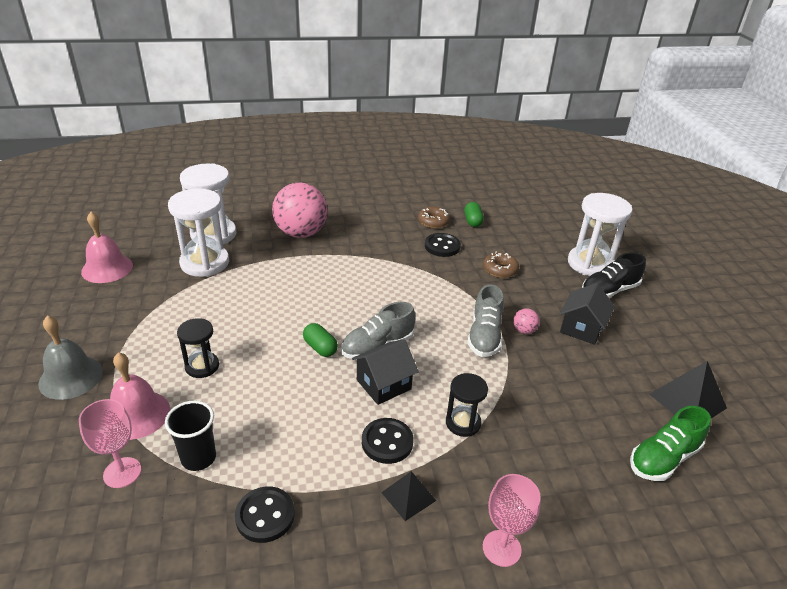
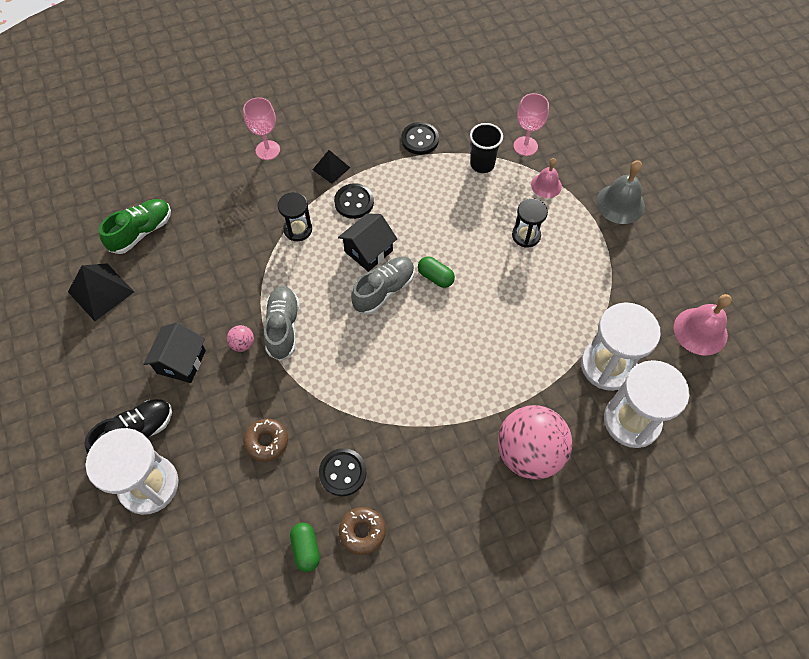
camera: 170 degrees right, 25 degrees up
(137, 414) = (546, 185): pink bell -> pink bell, size x0.64

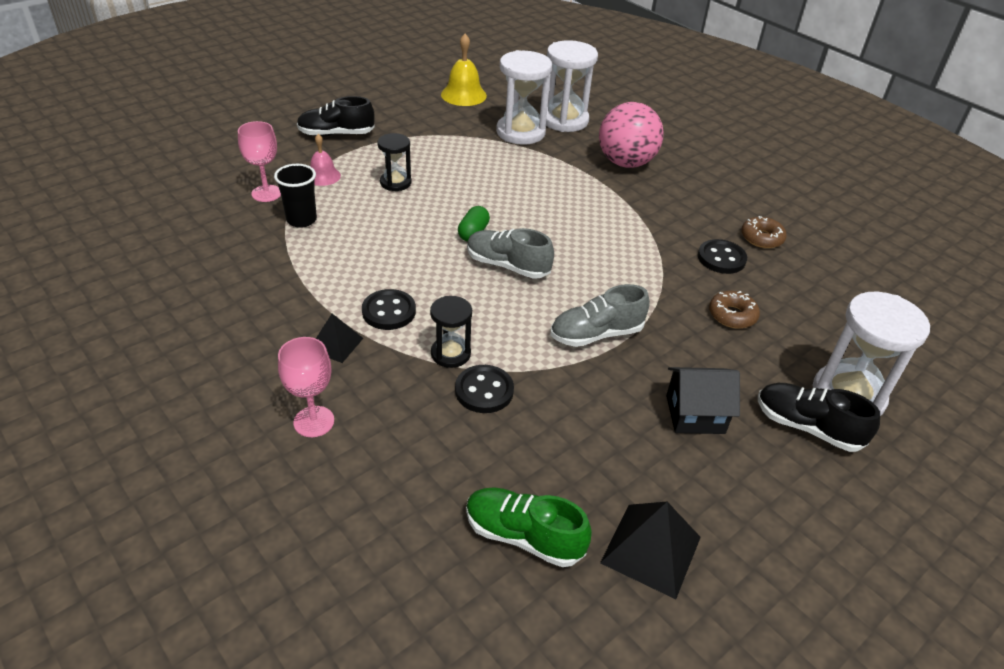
camera: 110 degrees left, 20 degrees down
(243, 344) = (637, 363): pink ball -> none
(306, 549) = (804, 267): green capsule -> none
(368, 251) = (459, 286): black house -> none
(420, 140) = (268, 272): black button -> black button (484, 391)
(620, 203) = (336, 134): grey bell -> black shoe
(700, 331) = (463, 95): pink bell -> yellow bell

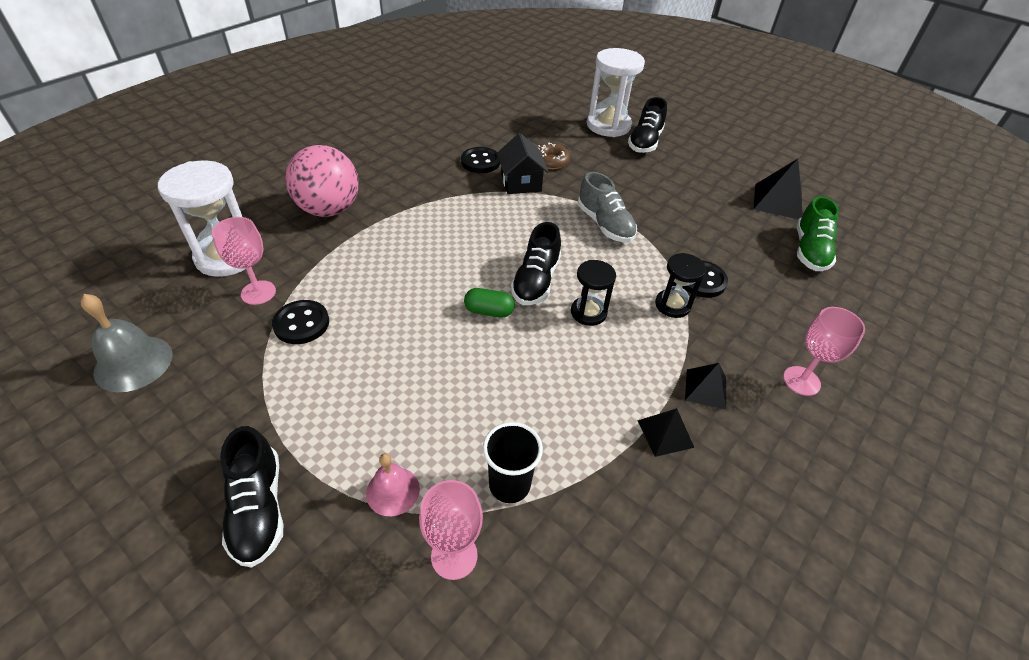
camera: 100 degrees left, 5 degrees up
(303, 304) = (665, 433): none -> black pyramid
(389, 311) = (641, 357): black button -> black button (301, 324)
(395, 183) = (398, 399): black hourglass -> black hourglass (588, 312)
(463, 95) = (133, 363): yellow bell -> grey bell
(507, 266) = (536, 281): grey shoe -> black shoe
(520, 132) = (258, 292): white hourglass -> pink goblet
(695, 414) = (661, 182): black house -> black house (521, 183)
(761, 238) = (445, 141): brown donut -> none

